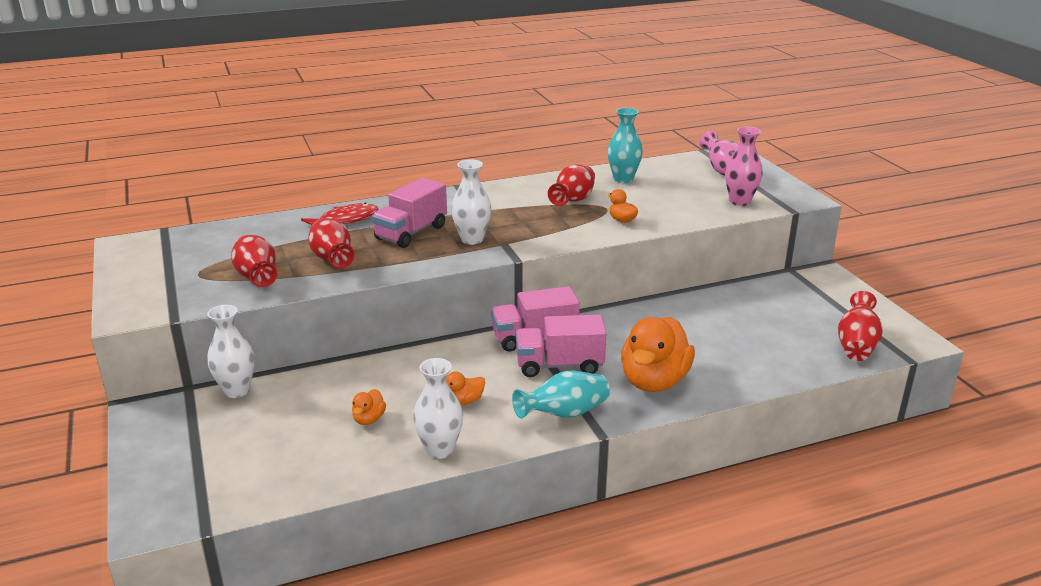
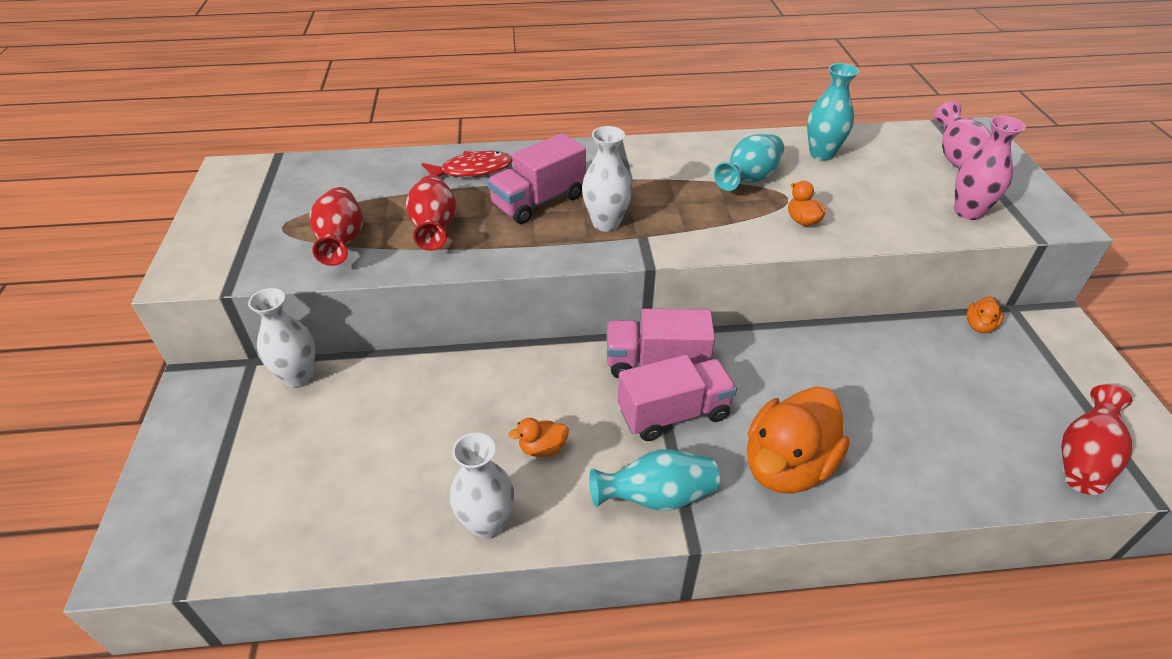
camera: 15 degrees right, 15 degrees up
(369, 419) = (423, 453): orange duck -> orange duck (979, 326)
(559, 365) = (673, 413): pink truck -> pink truck turned 150 degrees clockwise
(573, 201) = (748, 179): red vase -> turquoise vase

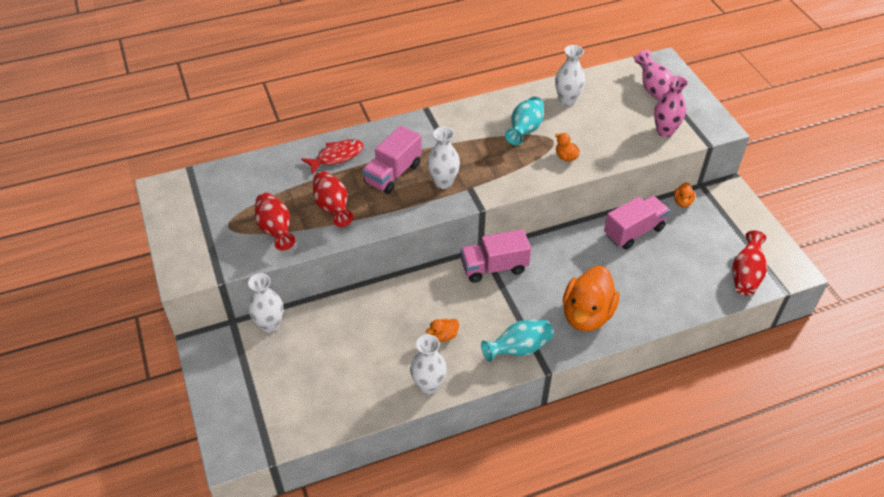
camera: 15 degrees left, 5 degrees up
(673, 413) = (514, 297): pink truck -> pink truck (634, 231)
(821, 154) = (567, 100): turquoise vase -> white vase

